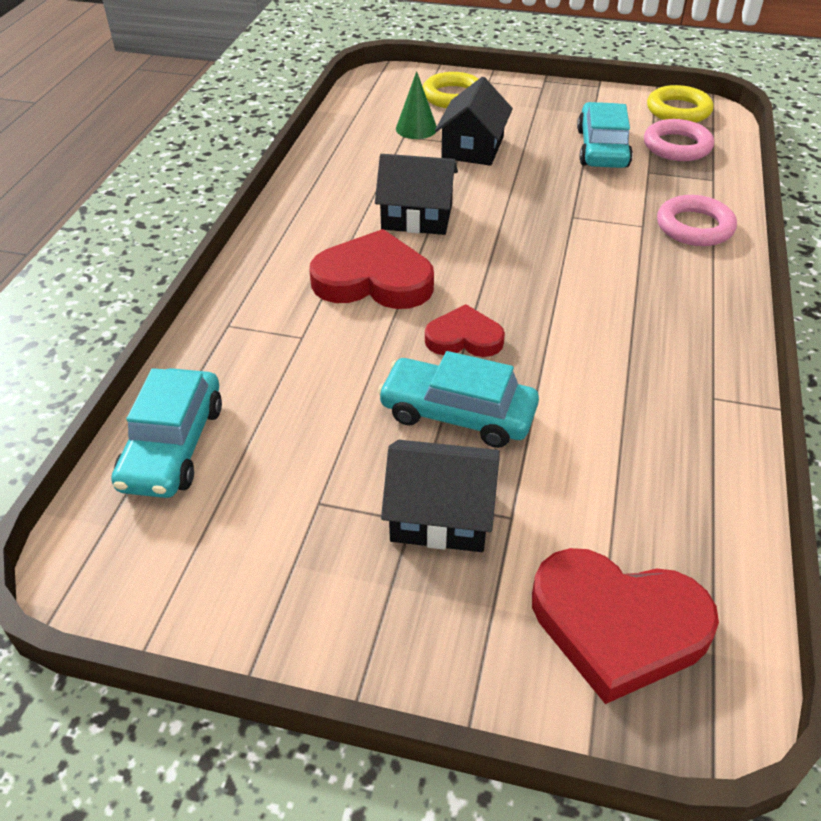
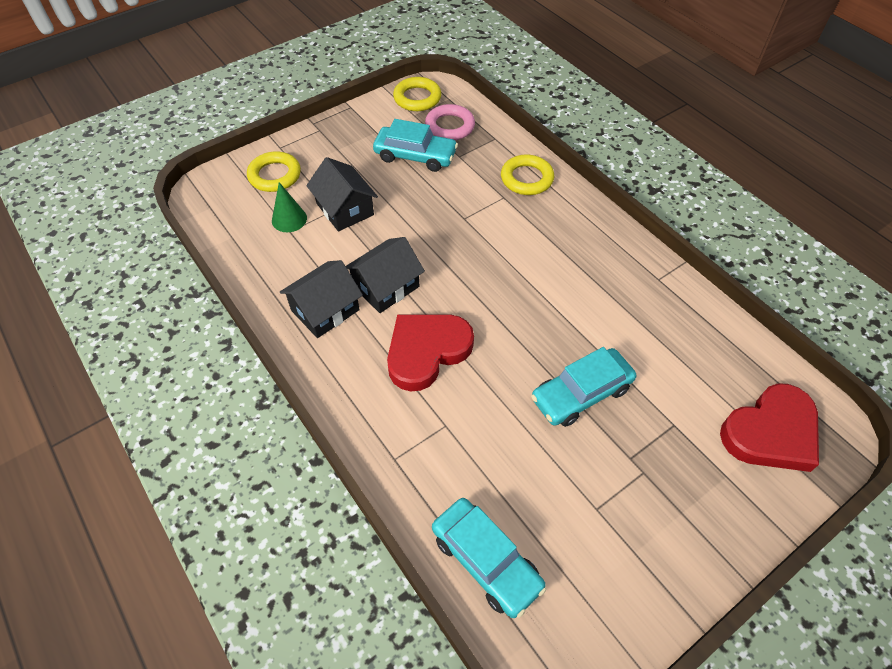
camera: 50 degrees left, 10 degrees up
(441, 515) = (650, 455): black house -> black house (325, 310)
(464, 338) = (522, 346): red heart -> none
(602, 148) = (415, 156): turquoise car -> turquoise car turned 150 degrees clockwise
(694, 227) = (526, 179): pink ring -> yellow ring

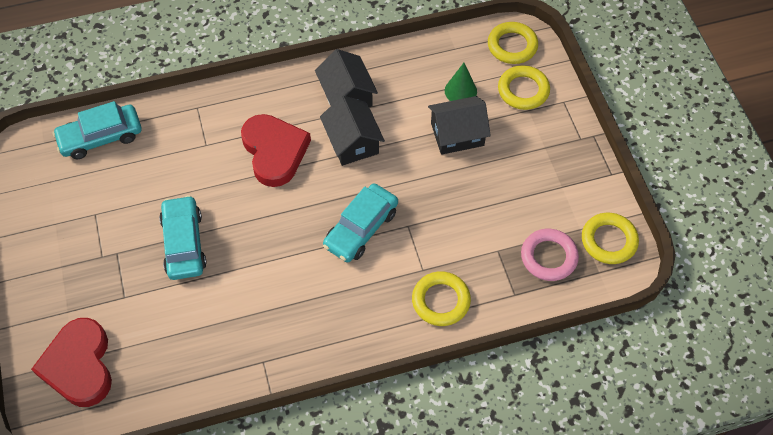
camera: 110 degrees right, 5 degrees up
(218, 194) = (512, 46): none -> yellow ring
(415, 156) = (511, 211): turquoise car -> turquoise car (361, 228)

